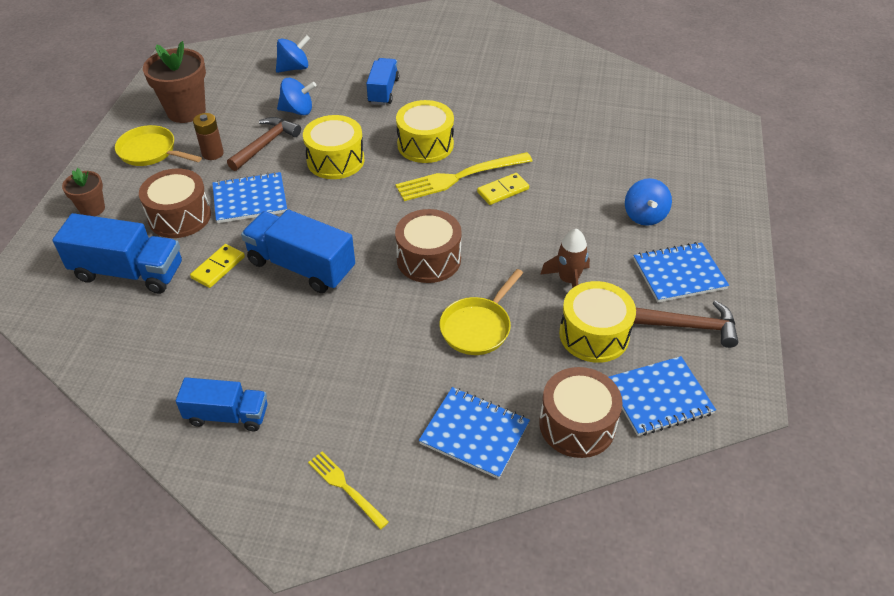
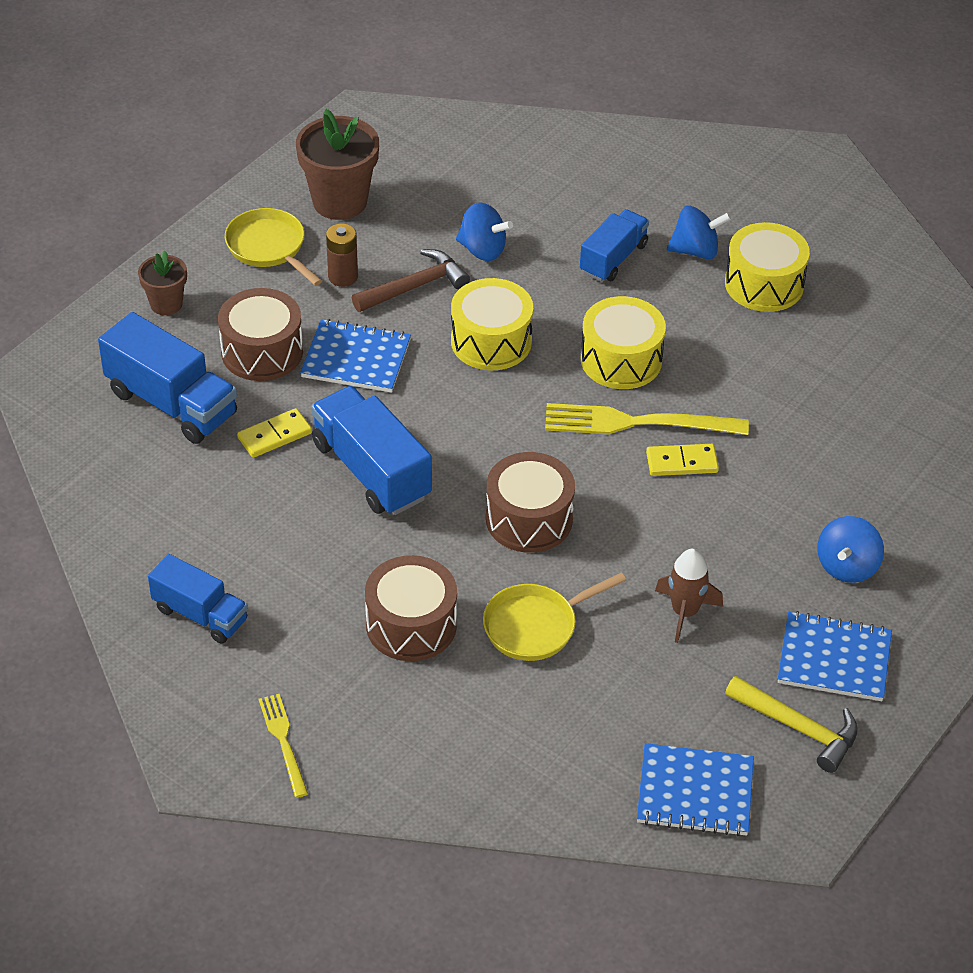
camera: 25 degrees right, 0 degrees up
(294, 68) = (513, 181): blue spinning top -> blue spinning top (695, 250)
(474, 433) = (454, 743): blue notebook -> none
(577, 424) = (577, 782): brown drum -> brown drum (411, 625)
(594, 335) = (669, 690): yellow drum -> yellow drum (764, 284)
(690, 326) = (798, 728): brown hammer -> yellow hammer

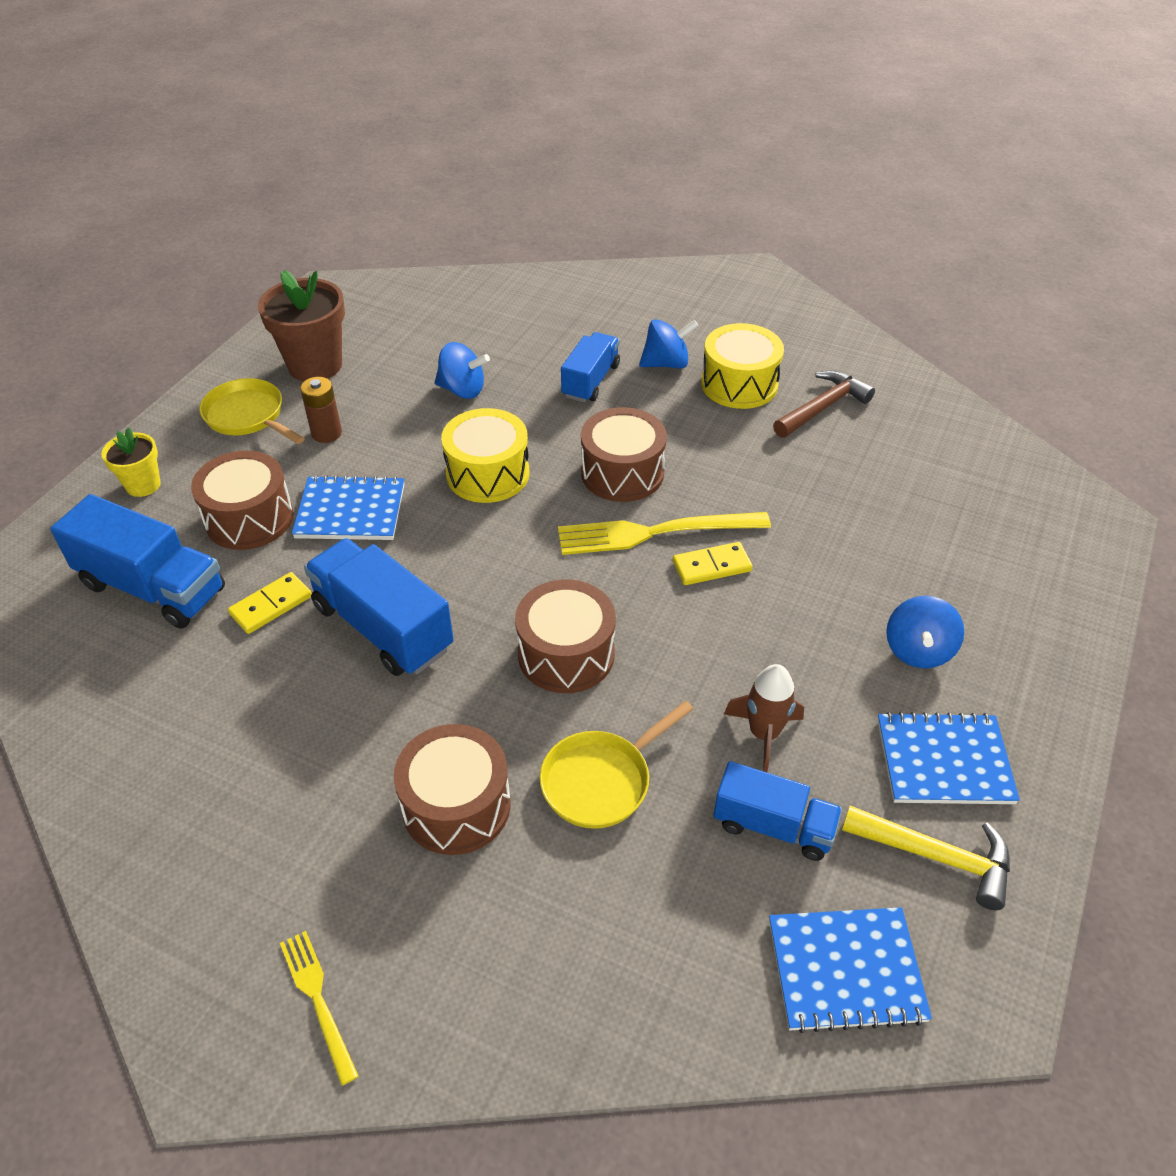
camera: 10 degrees left, 0 degrees up
(166, 304) = (143, 485): brown flower pot -> yellow flower pot
(200, 614) = (198, 838): blue truck -> blue truck (773, 826)
(415, 287) = (401, 433): brown hammer -> brown hammer (822, 407)
(621, 360) = (622, 473): yellow drum -> brown drum

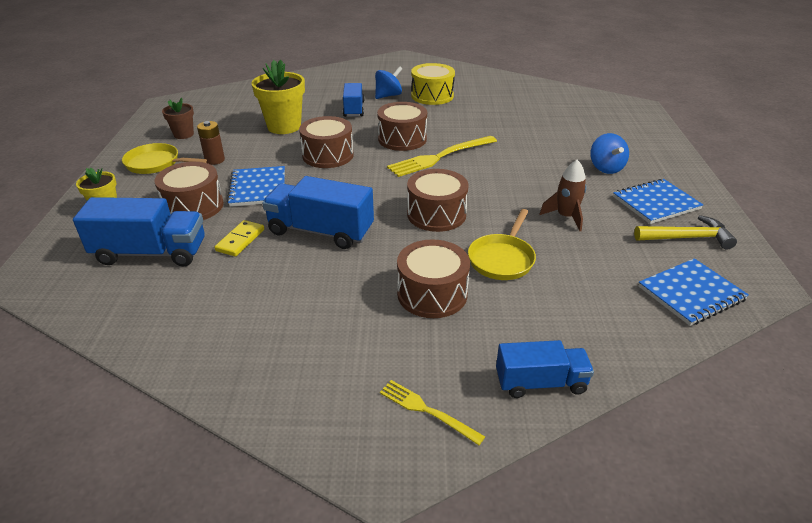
camera: 25 degrees left, 10 degrees down
(315, 365) = (183, 134): brown flower pot -> brown flower pot, size x0.56
(350, 511) = (258, 188): blue notebook -> blue notebook turned 75 degrees counterclockwise
(462, 390) = (284, 126): blue spinning top -> yellow flower pot
(487, 474) = (328, 155): yellow drum -> brown drum
(711, 566) = (480, 162): yellow domino -> none
(773, 826) = (604, 250): blue truck -> blue truck (540, 382)
(822, 407) = (480, 96): brown hammer -> none

